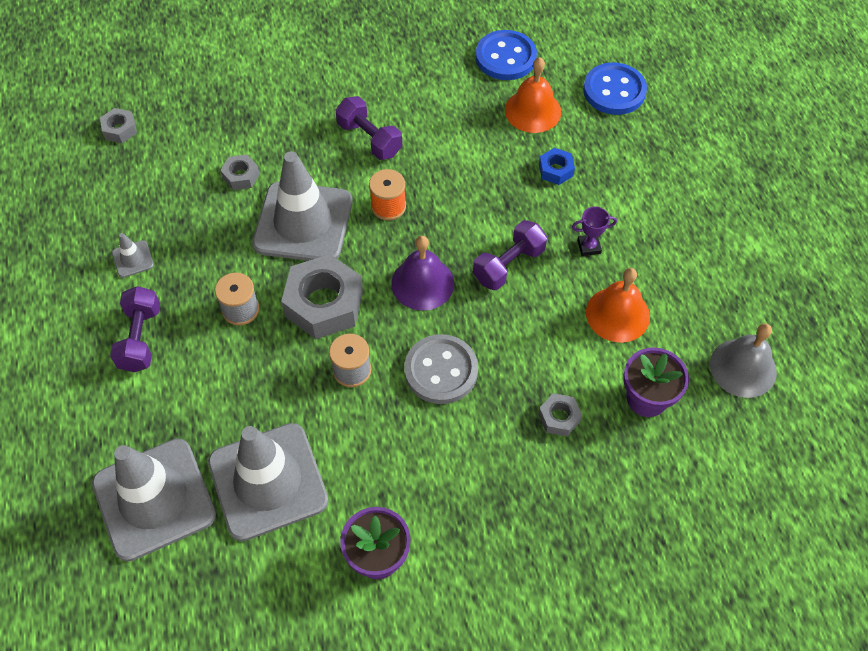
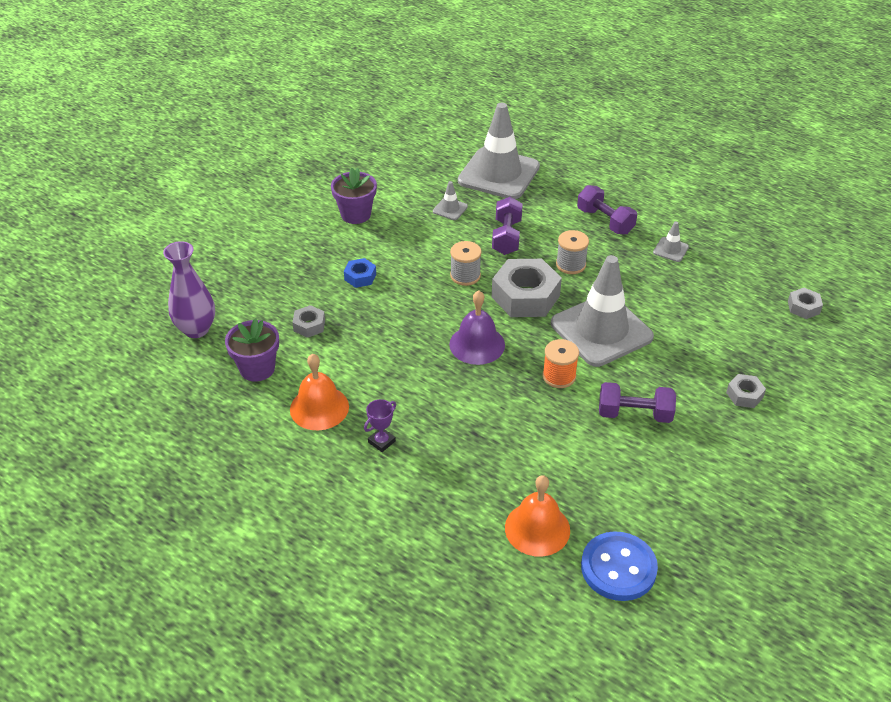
camera: 140 degrees right, 15 degrees down
(241, 176) = (682, 331): grey nut -> grey nut (744, 395)
(268, 481) = (450, 209): grey traffic cone -> grey traffic cone, size x0.40
(441, 370) = (410, 306): grey button -> none
(509, 265) = (429, 392): purple dumbbell -> purple dumbbell (506, 237)
(556, 170) = (464, 486): blue nut -> blue nut (360, 277)
(614, 91) = (485, 604): blue button -> none
(680, 497) = (196, 329): none -> purple vase
(743, 368) = (197, 428): grey bell -> none

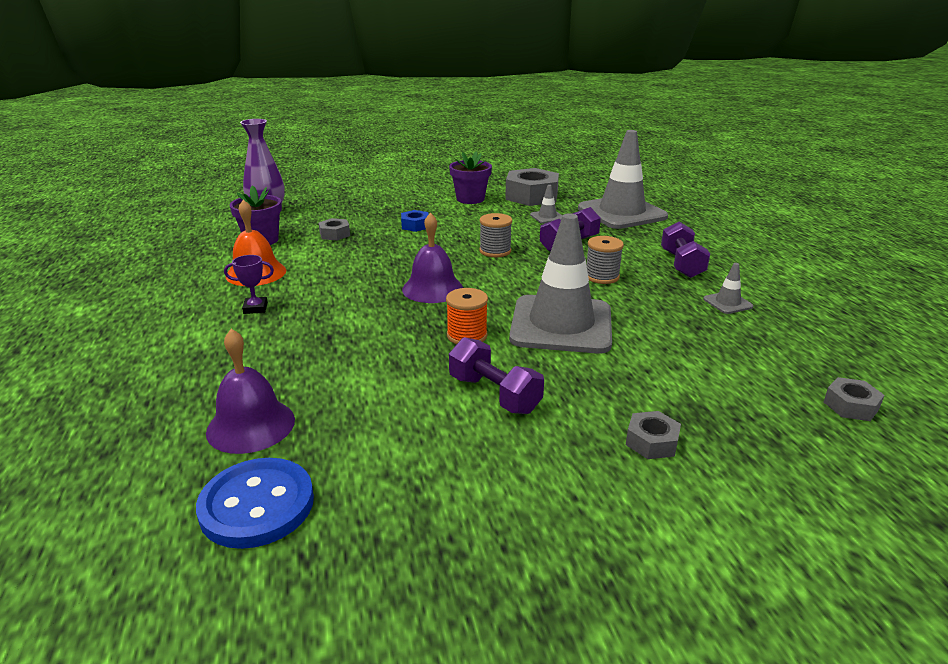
camera: 40 degrees right, 15 degrees down
(525, 296) = (525, 279): grey nut -> grey nut (531, 196)
(537, 528) = (251, 425): orange bell -> purple bell

